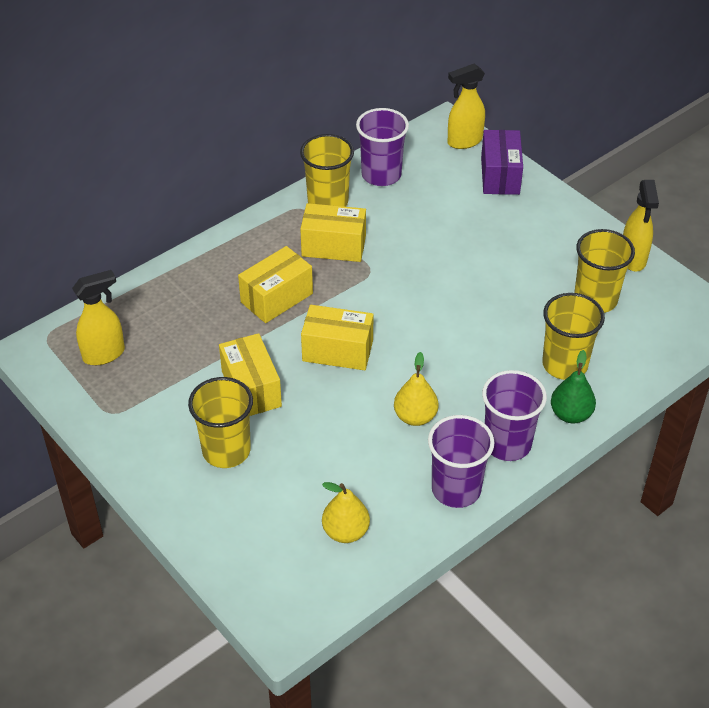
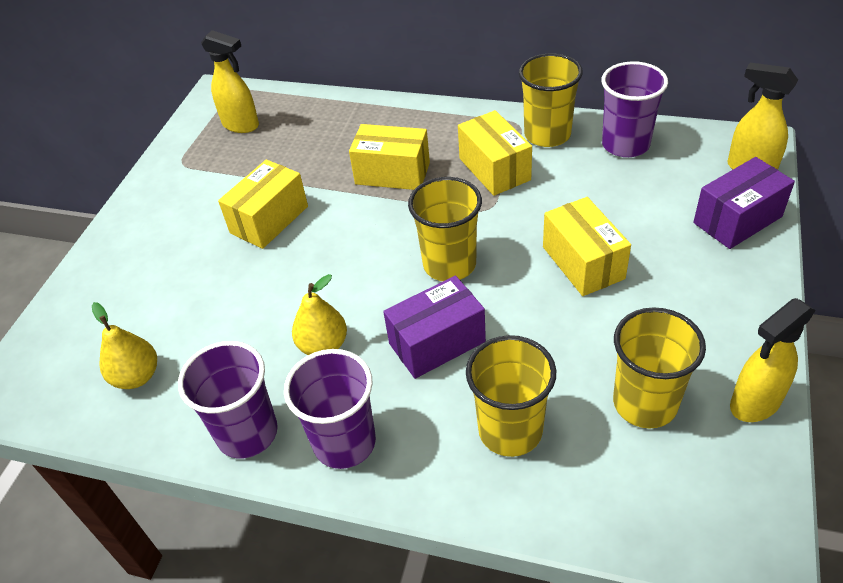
camera: 60 degrees right, 0 degrees up
(226, 450) = (185, 245): yellow cup -> yellow cup (449, 264)
(337, 351) = (363, 245): yellow box -> yellow box (583, 262)
(467, 360) = (437, 343): none -> purple box
(570, 414) = (436, 479): green pear -> none

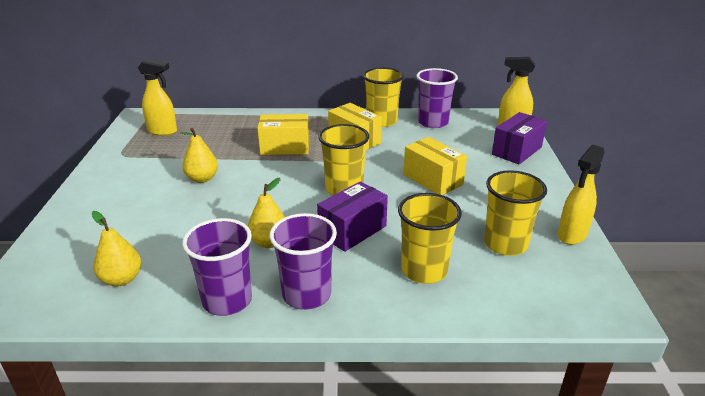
camera: 20 degrees left, 15 degrees down
(269, 219) = (202, 178): yellow box -> yellow pear

